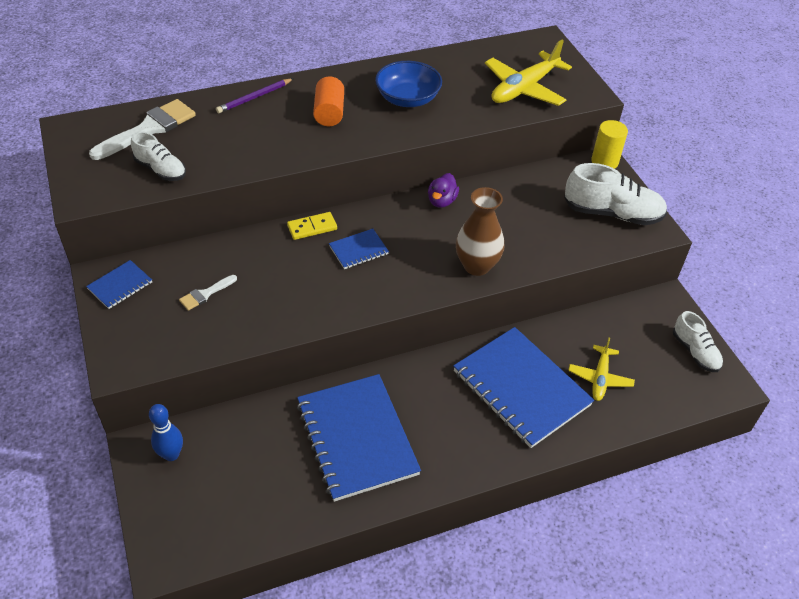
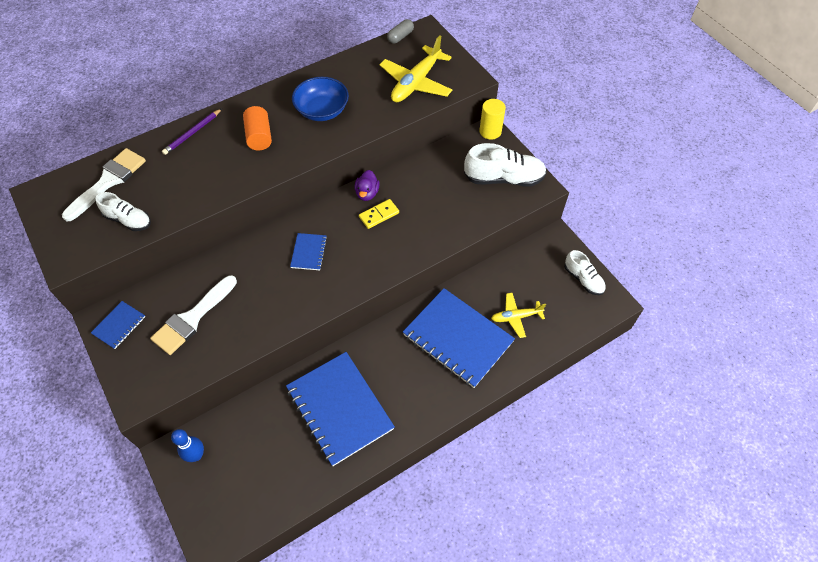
camera: 10 degrees left, 10 degrees up
(205, 294) = (192, 318): white brush -> white brush, size x1.98
(312, 227) = (266, 239): yellow domino -> yellow domino (379, 215)
(358, 250) = (309, 252): blue notebook -> blue notebook turned 45 degrees counterclockwise
(476, 266) = (406, 248): brown vase -> none
(515, 41) = (400, 37): none -> grey capsule
(600, 378) = (516, 317): yellow plane -> yellow plane turned 75 degrees clockwise

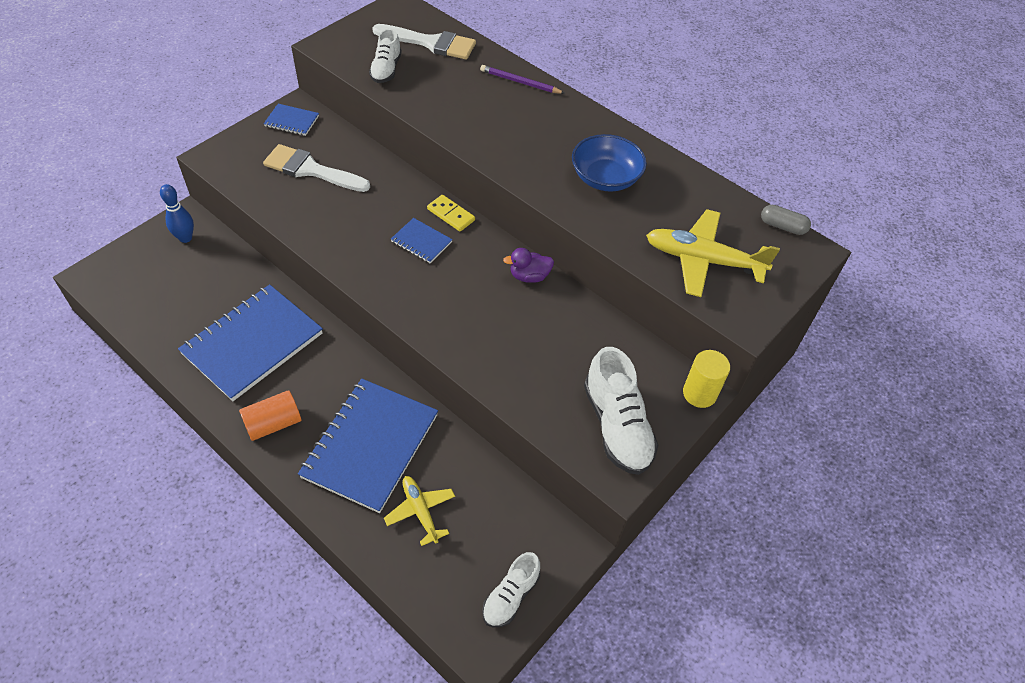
camera: 70 degrees right, 5 degrees down
(259, 136) = (538, 134): orange cylinder -> orange cylinder (273, 423)
(309, 252) = (421, 242): blue notebook -> blue notebook turned 45 degrees clockwise
(379, 215) = (499, 295): yellow domino -> yellow domino (451, 215)

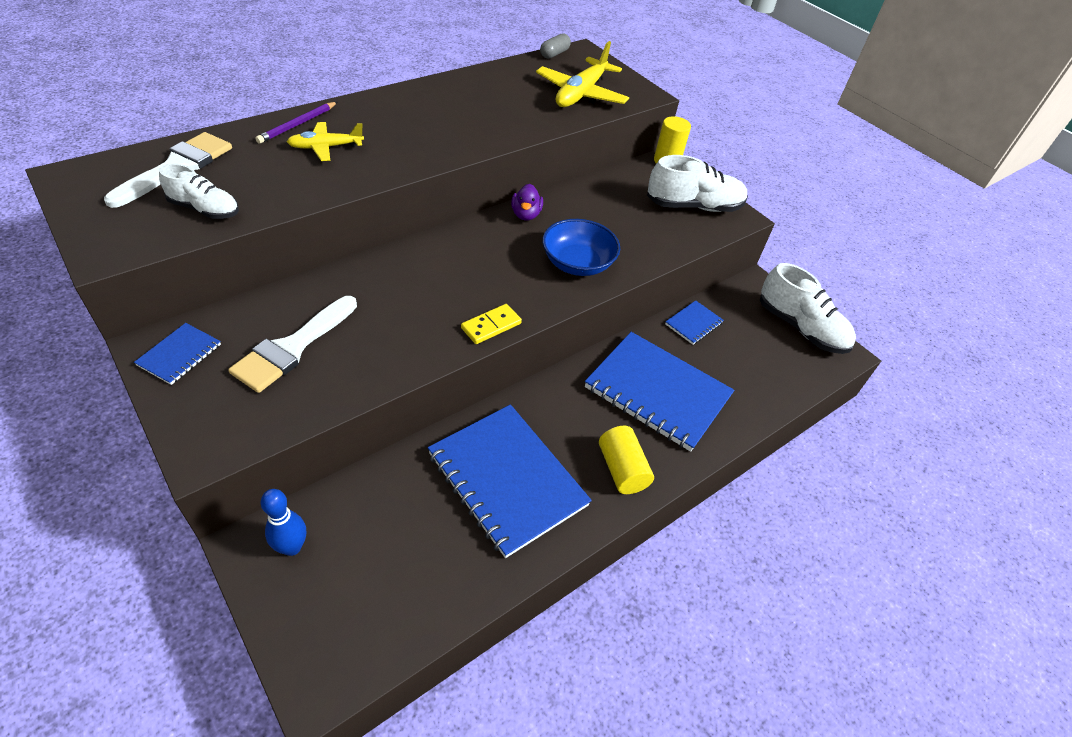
camera: 80 degrees left, 5 degrees down
(273, 423) = (622, 469): orange cylinder -> yellow cylinder
(420, 511) = (727, 368): yellow plane -> yellow plane (325, 147)
(421, 242) = (456, 274): blue notebook -> blue notebook (693, 324)
(451, 215) = (424, 247): yellow domino -> yellow domino (491, 326)
(510, 596) = (800, 328): white shoe -> white shoe, size x1.63
(605, 178) = (468, 112): blue bowl -> blue bowl (577, 263)

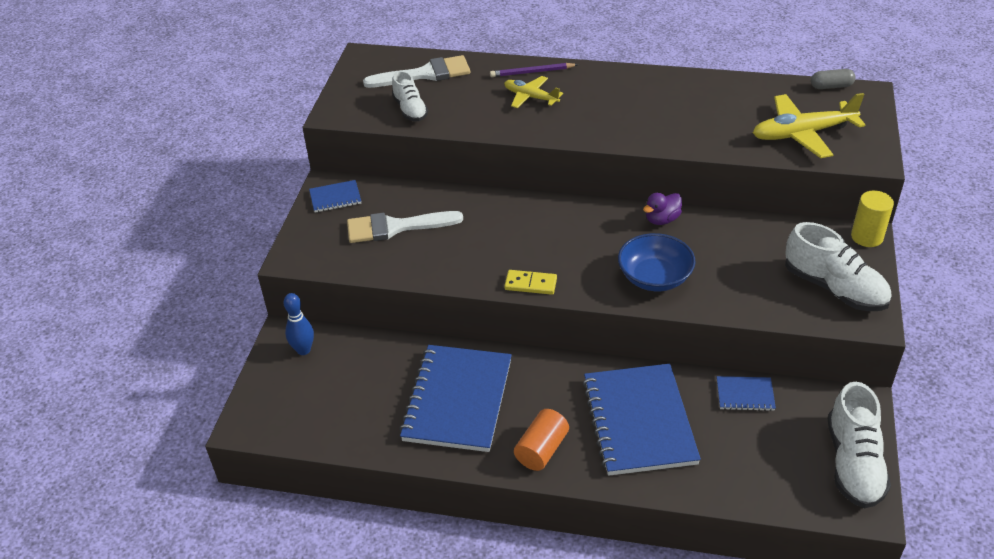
camera: 55 degrees right, 5 degrees down
(622, 469) = (541, 449): yellow cylinder -> orange cylinder

